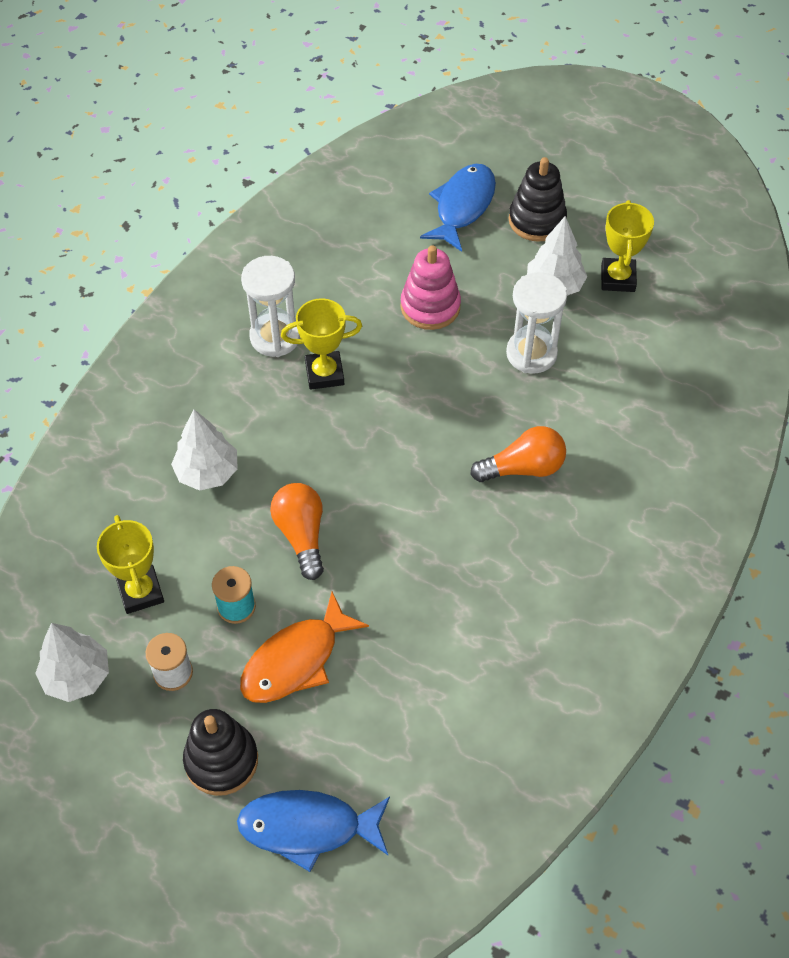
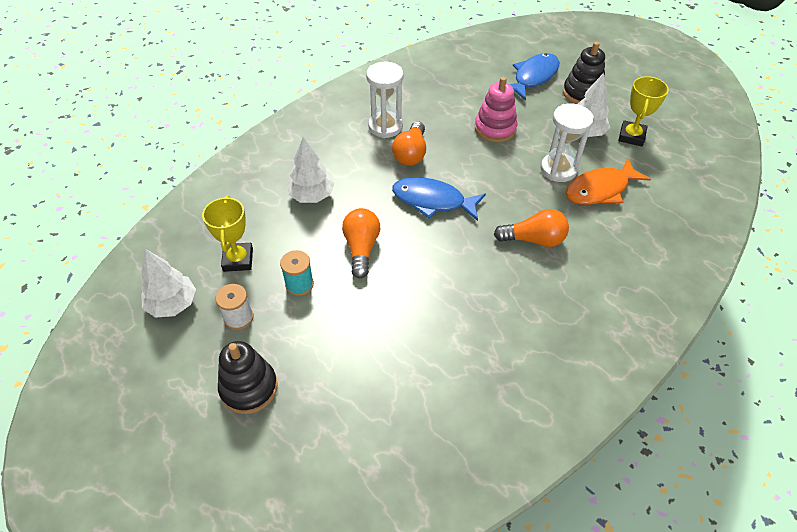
camera: 15 degrees right, 5 degrees down
(296, 660) = (328, 330): orange fish -> orange fish (600, 189)
(308, 828) = (294, 455): blue fish -> blue fish (433, 201)
(324, 373) = (411, 153): yellow trophy -> orange light bulb

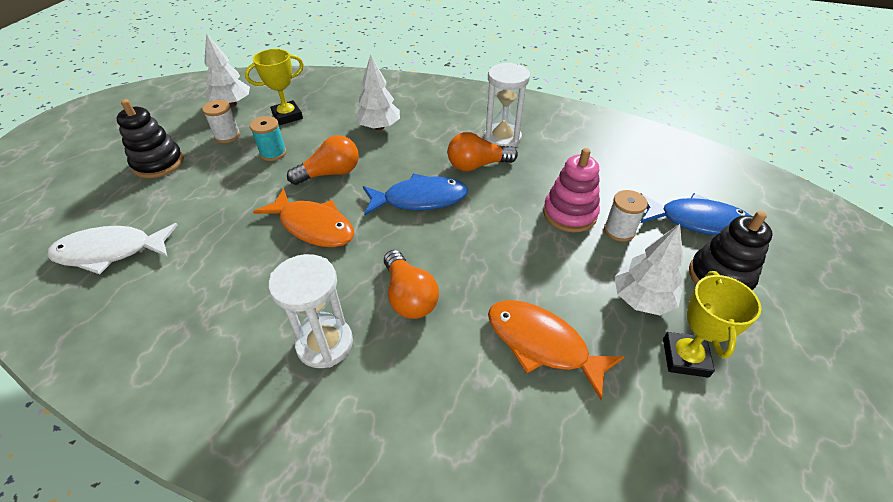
camera: 65 degrees right, 5 degrees down
(380, 438) = (110, 252): none -> white fish
(428, 277) = (313, 226): none -> orange fish
(433, 201) = (420, 199): blue fish -> blue fish turned 90 degrees clockwise
(523, 114) = (619, 231): none -> white spool
(558, 169) = (546, 289): white hourglass -> white hourglass (325, 344)
(631, 136) = (685, 357): yellow trophy -> yellow trophy turned 75 degrees counterclockwise

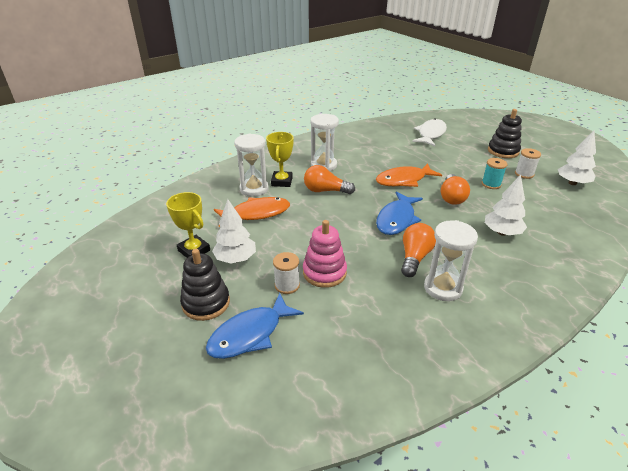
camera: 125 degrees right, 10 degrees down
(287, 116) = (541, 199): yellow trophy -> yellow trophy (282, 181)
(483, 400) = (254, 189): none -> white hourglass

